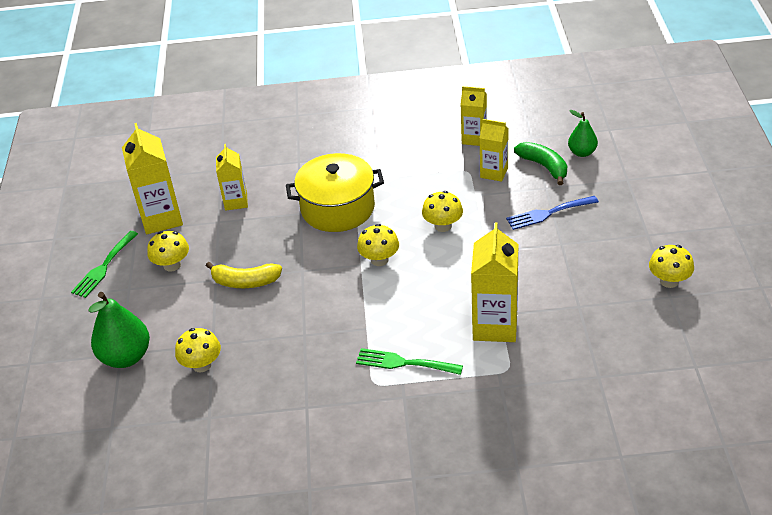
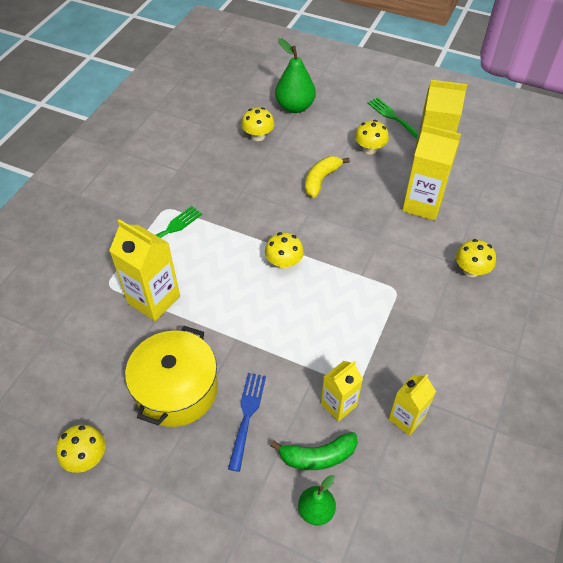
camera: 115 degrees right, 10 degrees up
(236, 201) = (422, 204): yellow carton -> yellow carton, size x1.62
(337, 208) = (369, 263): yellow pot -> yellow pot (176, 389)
(443, 226) = (292, 324): yellow mushroom -> yellow mushroom (471, 270)

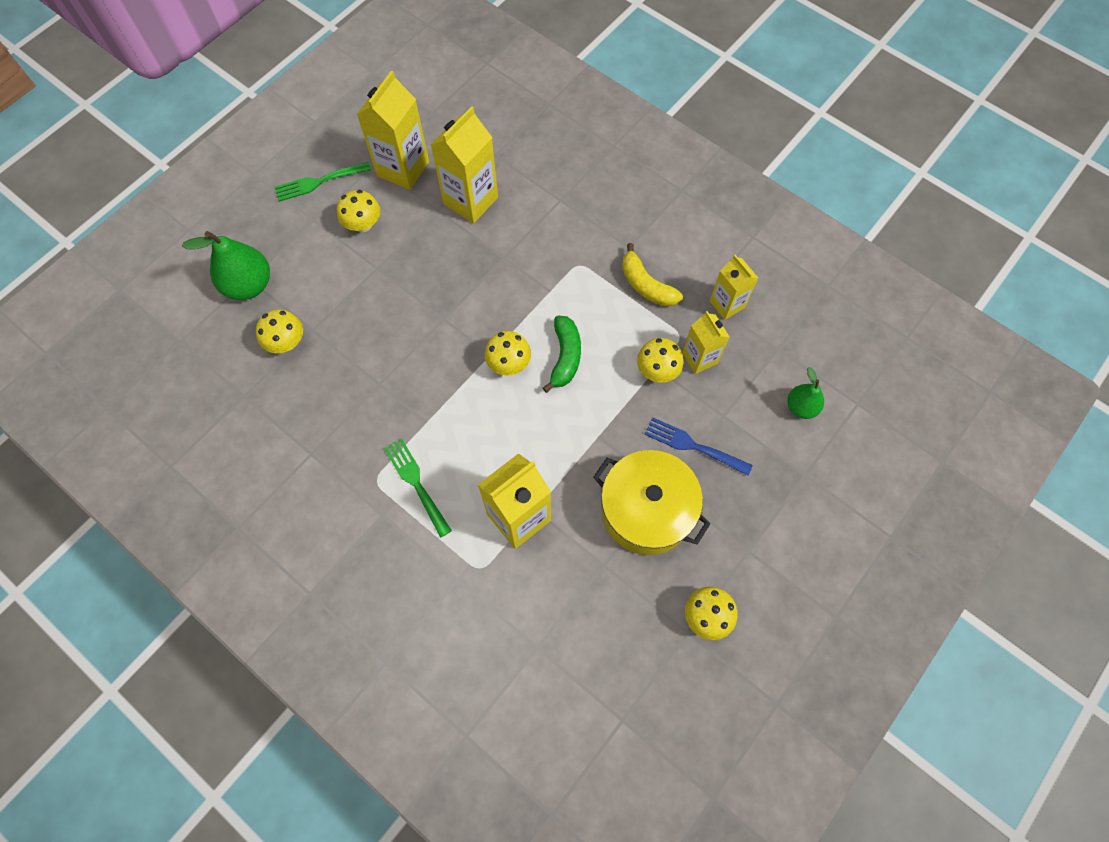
camera: 75 degrees left, 15 degrees up
(318, 456) = (749, 391): green banana -> green banana (565, 357)
(321, 180) = (394, 291): yellow banana -> yellow banana (646, 285)
(471, 270) = (574, 189): yellow mushroom -> yellow mushroom (657, 370)

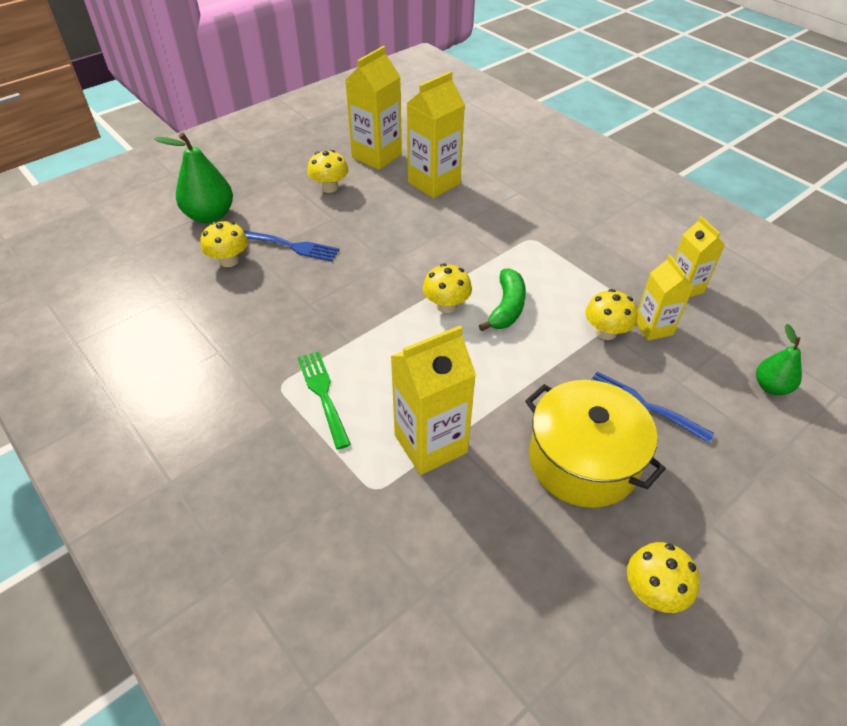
camera: 10 degrees right, 20 degrees down
(318, 182) = (298, 156): green fork -> none
(345, 313) = (293, 246): none -> blue fork
(646, 285) = (599, 262): yellow banana -> none

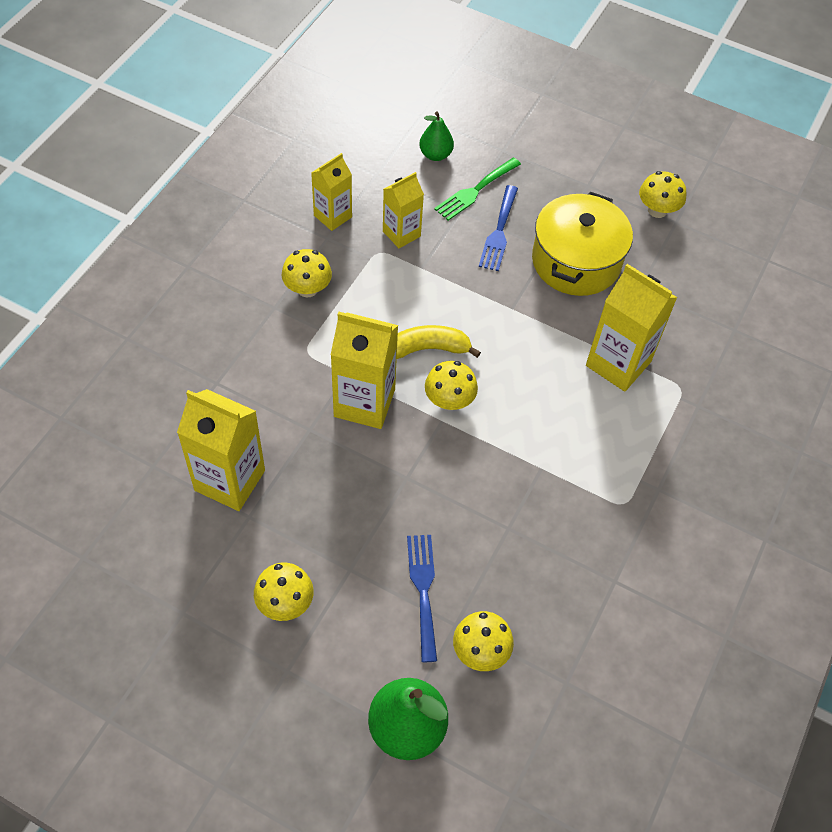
camera: 115 degrees left, 10 degrees up
(323, 394) = (614, 463): green fork -> green fork (475, 191)
(377, 156) = (186, 573): yellow carton -> yellow carton (364, 403)
(506, 308) = (428, 349): green banana -> yellow banana
(606, 332) = (424, 267): yellow mushroom -> yellow mushroom (307, 289)

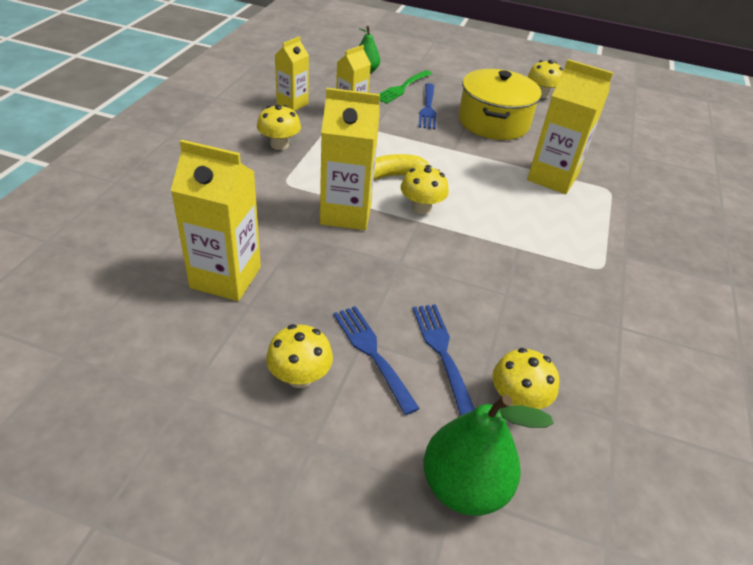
camera: 10 degrees left, 15 degrees down
(356, 584) = (372, 353): none -> blue fork

